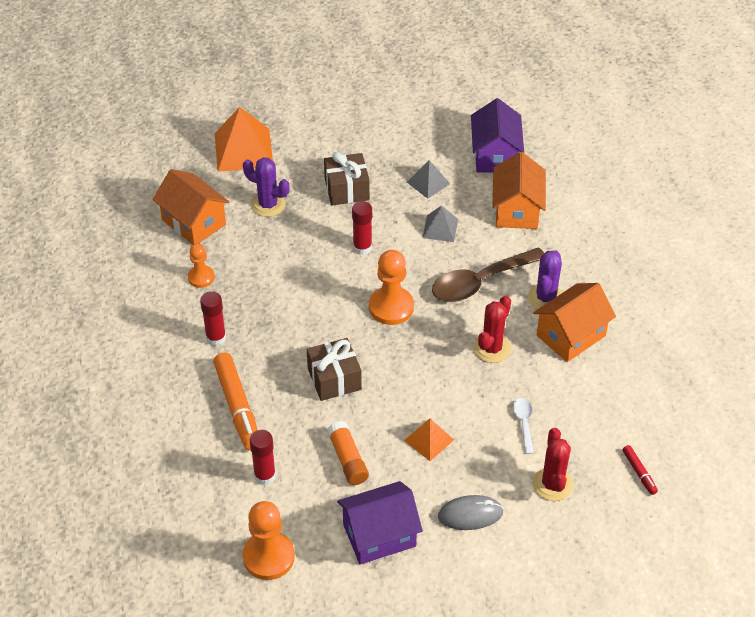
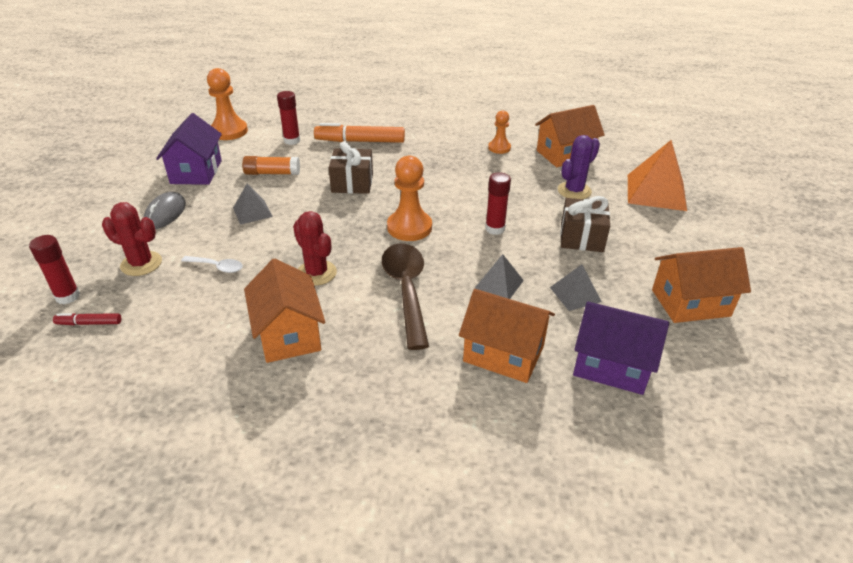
camera: 110 degrees right, 10 degrees down
(216, 338) = (432, 144): red glue stick -> red glue stick (68, 296)
(403, 121) = (690, 303): none -> orange house
(428, 440) = (252, 212): orange pyramid -> grey pyramid
(545, 298) = (353, 332): purple cactus -> none

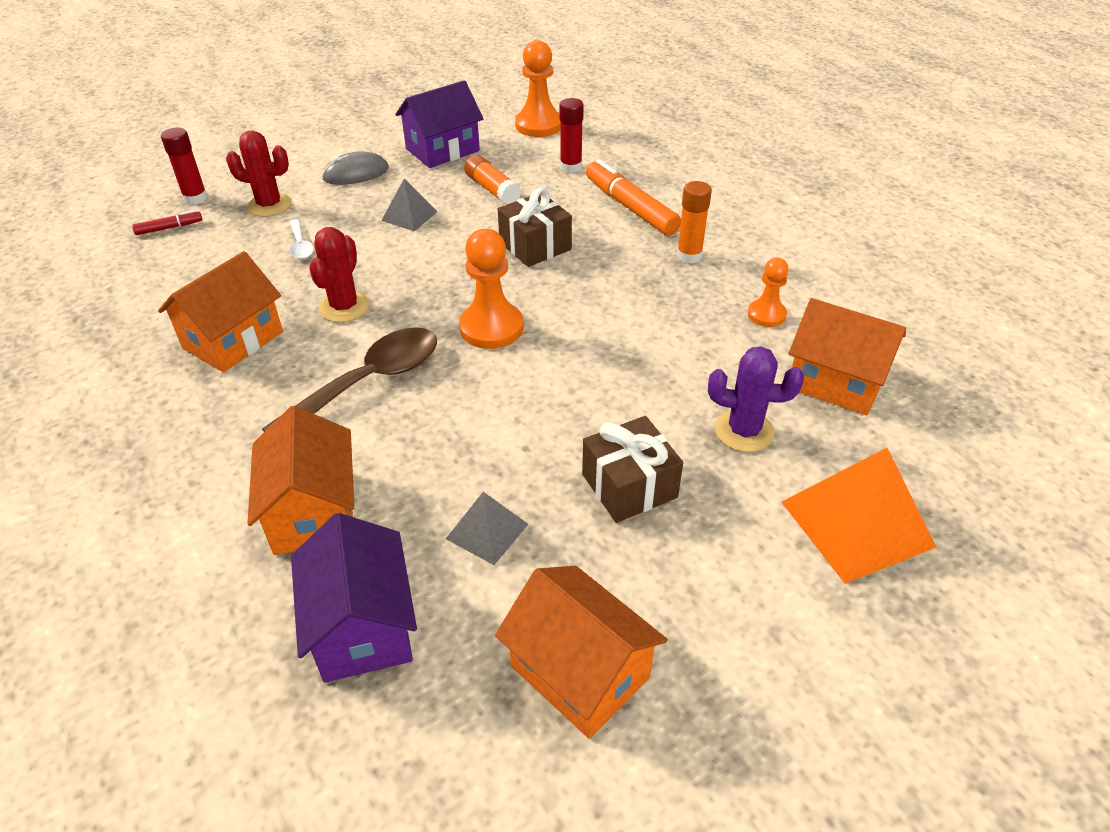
camera: 55 degrees right, 5 degrees up
(89, 323) = (169, 228): red marker -> red marker turned 105 degrees clockwise
(141, 264) = (269, 205): red cactus -> red cactus turned 60 degrees counterclockwise
(427, 145) = (689, 256): none -> orange glue stick
(495, 229) = (562, 396): red glue stick -> none
(499, 284) = (446, 450): grey pyramid -> none

